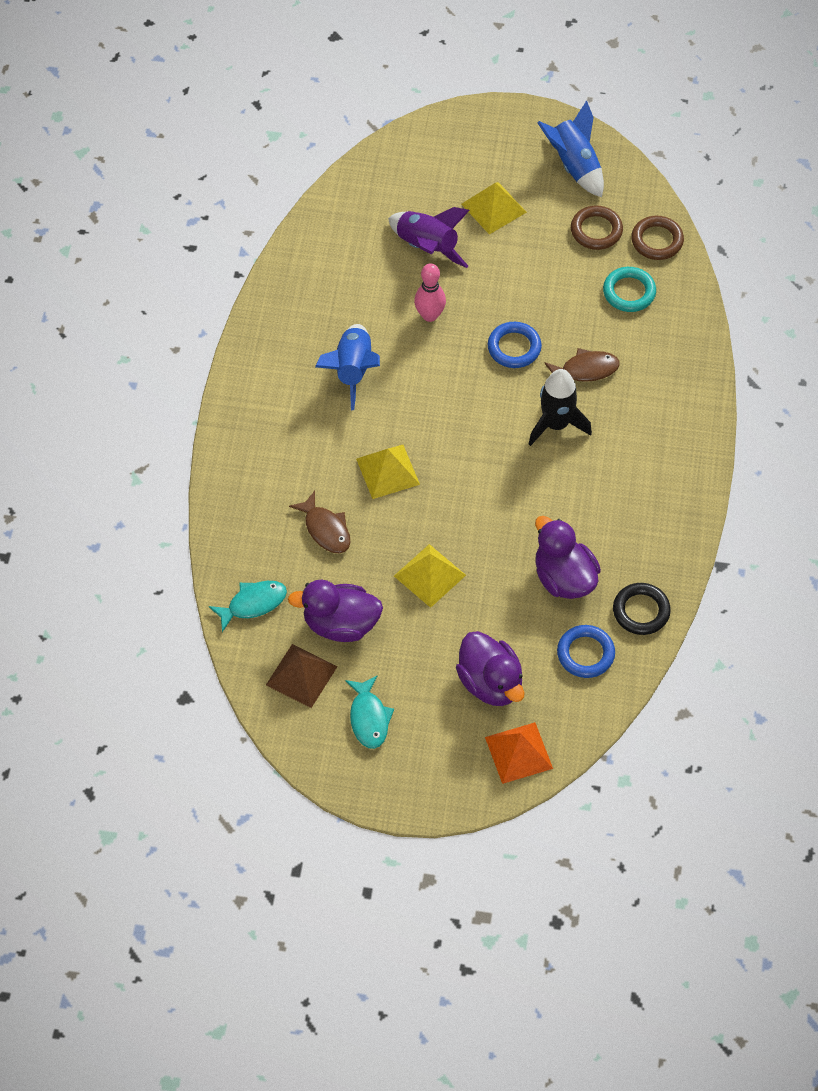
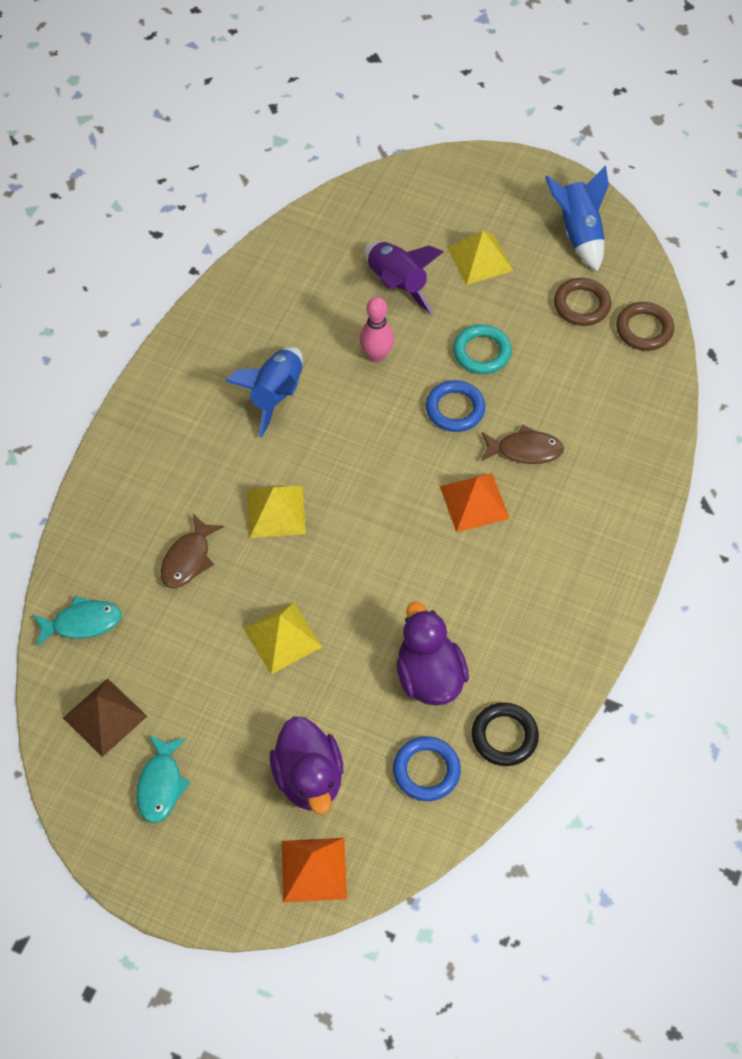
camera: 15 degrees right, 0 degrees up
(325, 529) = (188, 559): brown fish -> brown fish turned 45 degrees clockwise
(340, 624) = (167, 669): purple duck -> none
(556, 424) = (474, 502): black rocket -> orange pyramid
(629, 292) = (597, 377): turquoise ring -> turquoise ring (482, 352)

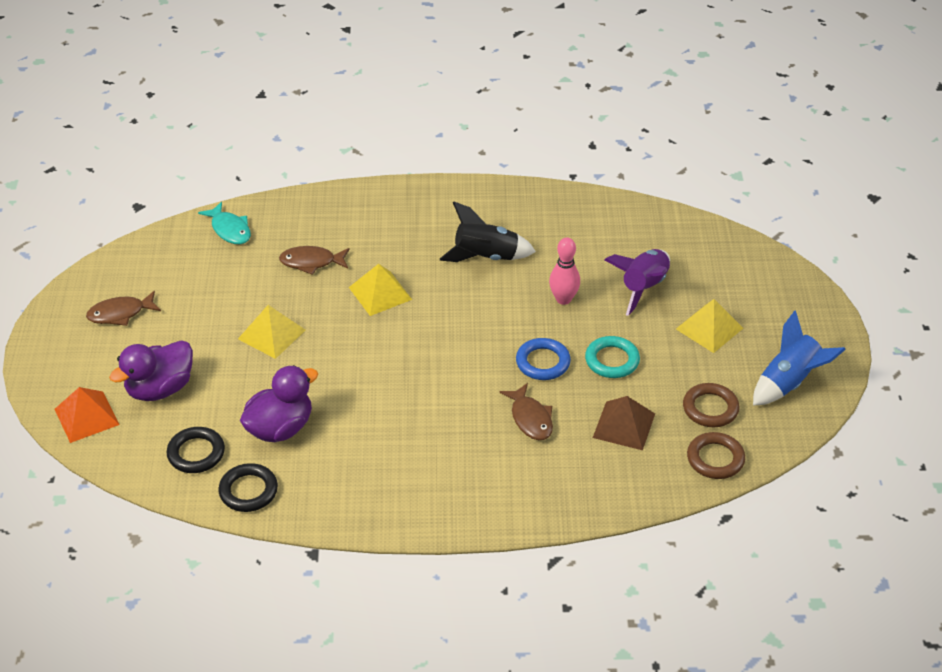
camera: 65 degrees right, 15 degrees down
(105, 717) = (161, 267): brown pyramid -> brown pyramid (624, 425)
(161, 785) = (120, 314): turquoise fish -> brown fish
(276, 395) = (486, 257): blue rocket -> black rocket
(426, 771) = (196, 453): blue ring -> black ring
(474, 502) = (458, 403): orange pyramid -> none

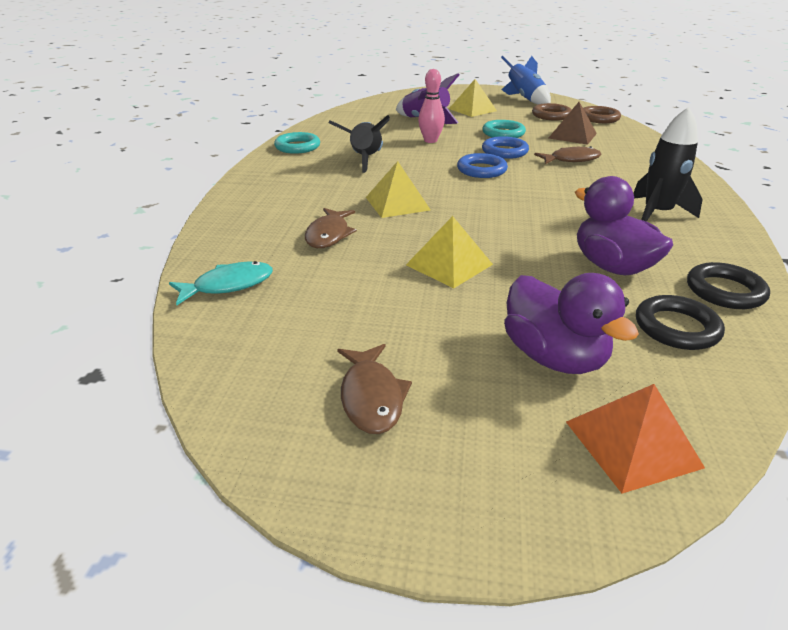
camera: 80 degrees left, 10 degrees down
(390, 472) = (656, 213): none -> black rocket
(479, 345) = (481, 170): none -> blue ring
(512, 202) = (297, 147): none -> turquoise ring

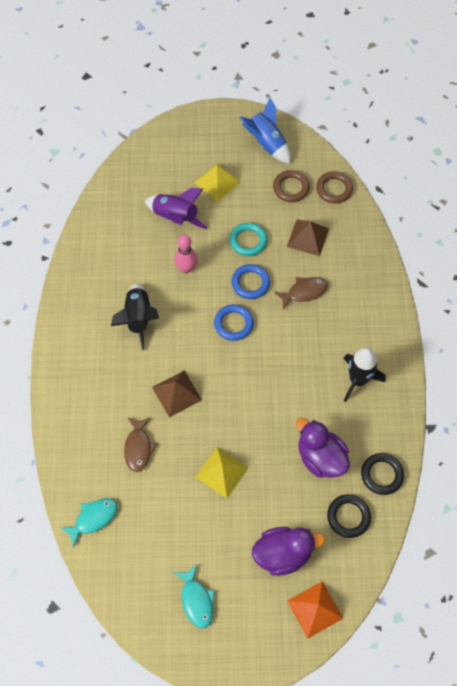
camera: 10 degrees left, 30 degrees up
(297, 147) = (75, 299): turquoise ring -> none
(371, 397) = (196, 600): brown fish -> turquoise fish
(397, 203) = (177, 393): yellow pyramid -> brown pyramid
(553, 357) = (283, 553): purple duck -> purple duck turned 60 degrees counterclockwise

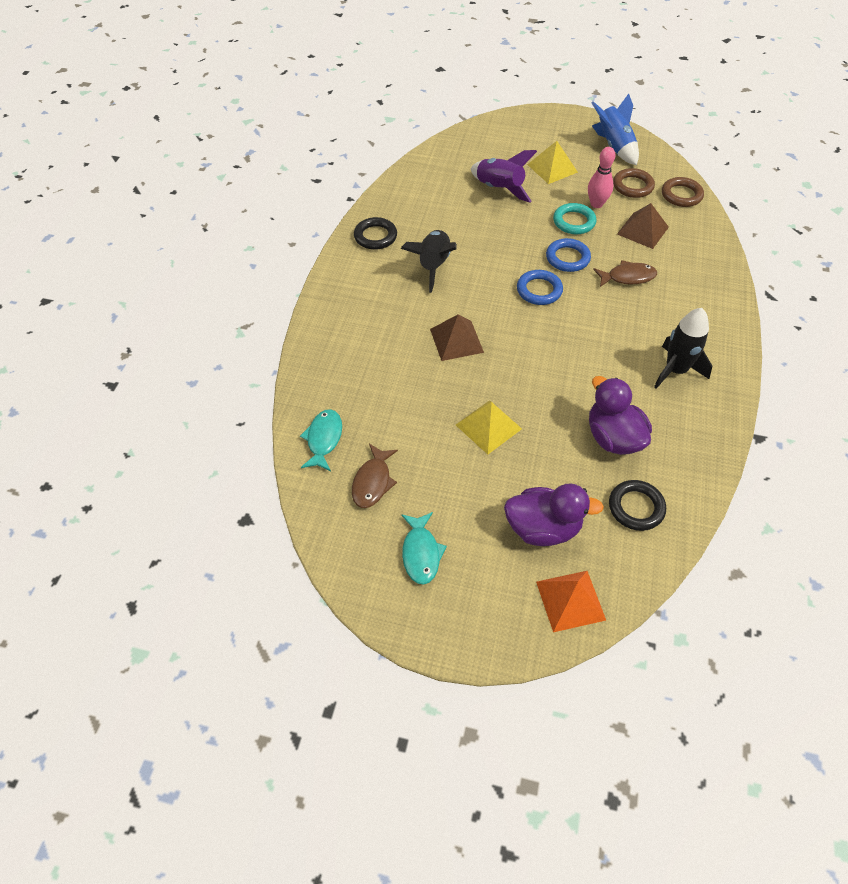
camera: 15 degrees right, 10 degrees down
(93, 518) = (323, 439): turquoise fish -> turquoise fish turned 60 degrees counterclockwise
(138, 447) = (397, 382): brown fish -> brown fish (373, 482)
(186, 268) = (499, 232): pink bowling pin -> pink bowling pin (596, 204)
(381, 475) = (688, 472): black ring -> black ring (375, 236)

